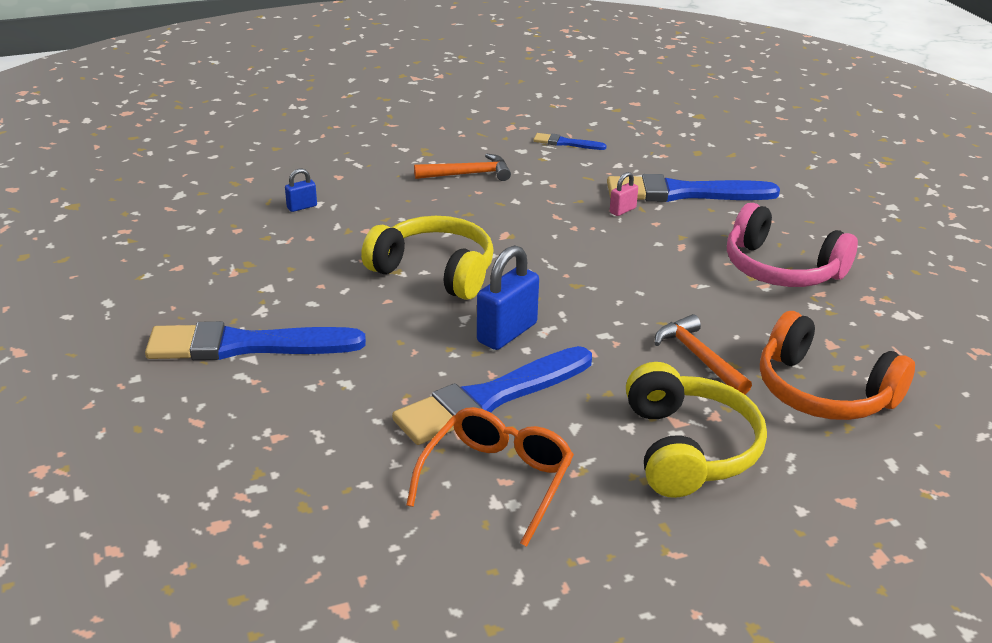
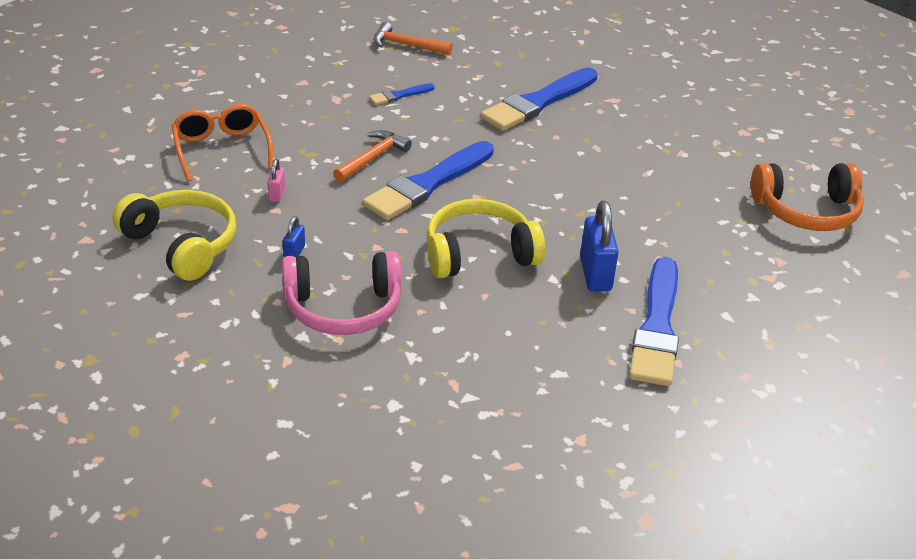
camera: 45 degrees left, 5 degrees up
(246, 346) = (450, 390): blue brush -> blue brush (427, 184)
(497, 480) = (741, 378): orange glasses -> orange glasses (221, 149)
(622, 210) = (522, 136): pink padlock -> pink padlock (276, 194)
(688, 448) = (798, 291): yellow headphones -> yellow headphones (182, 245)
(698, 357) = (719, 226): orange hammer -> orange hammer (406, 45)
(781, 269) = (673, 135): pink headphones -> pink headphones (343, 308)

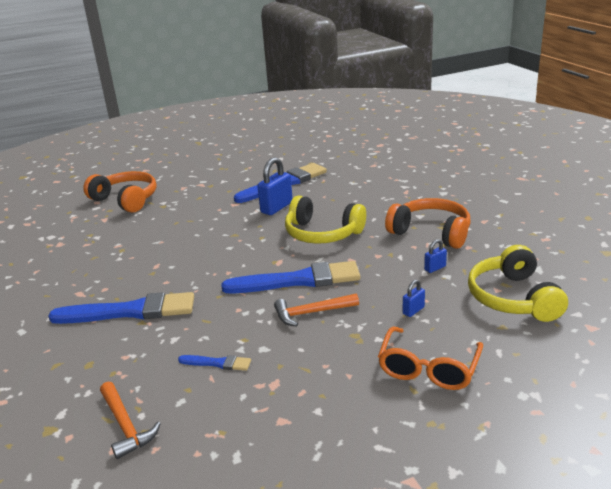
camera: 135 degrees left, 10 degrees down
(276, 194) = (413, 310): pink padlock -> blue padlock
(343, 308) = (431, 232): pink headphones -> orange headphones

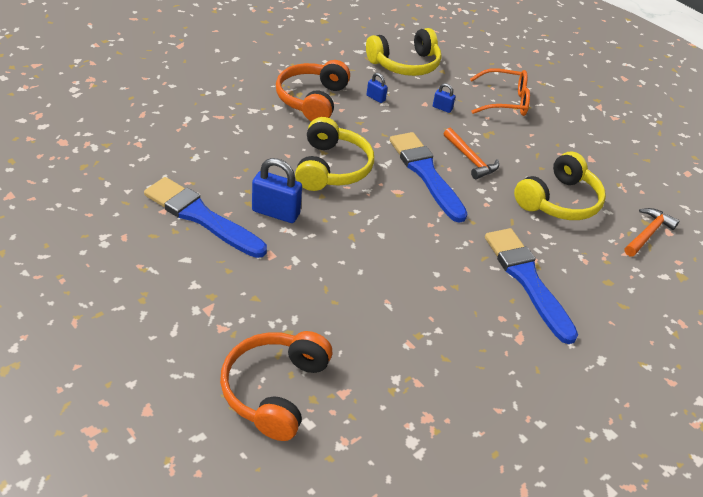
camera: 115 degrees left, 15 degrees up
(217, 363) = (559, 201): blue brush -> yellow headphones

